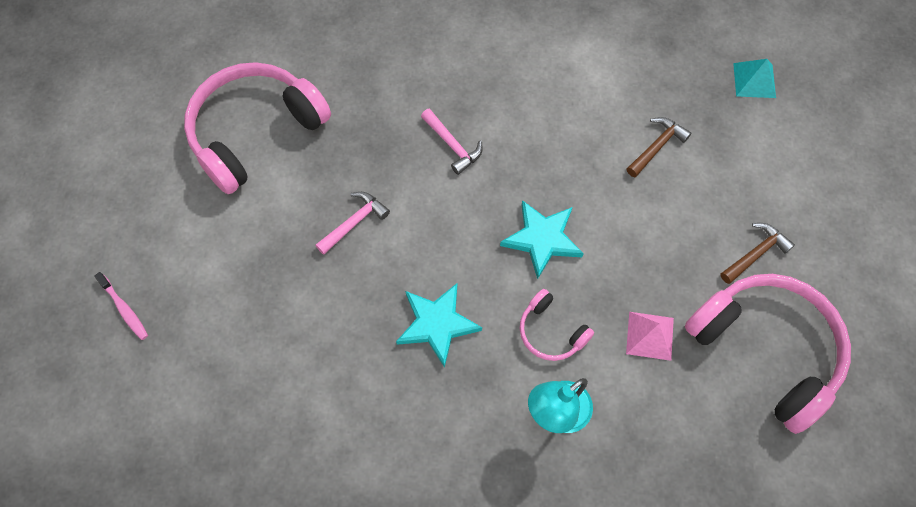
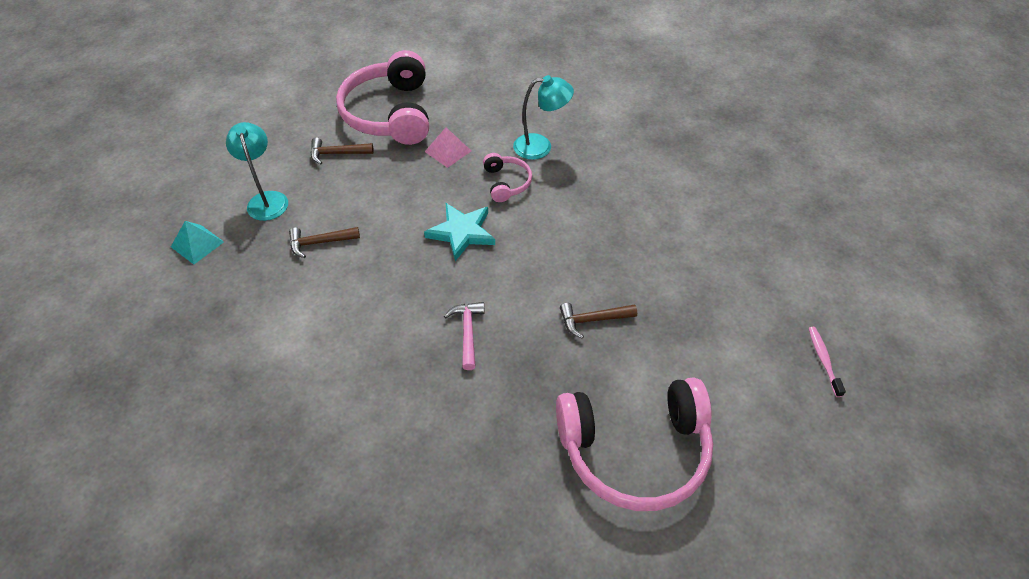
camera: 145 degrees left, 15 degrees down
(354, 222) = (593, 320): pink hammer -> brown hammer
(437, 324) = (578, 224): turquoise star -> none
(754, 158) = (266, 199): none -> turquoise lamp

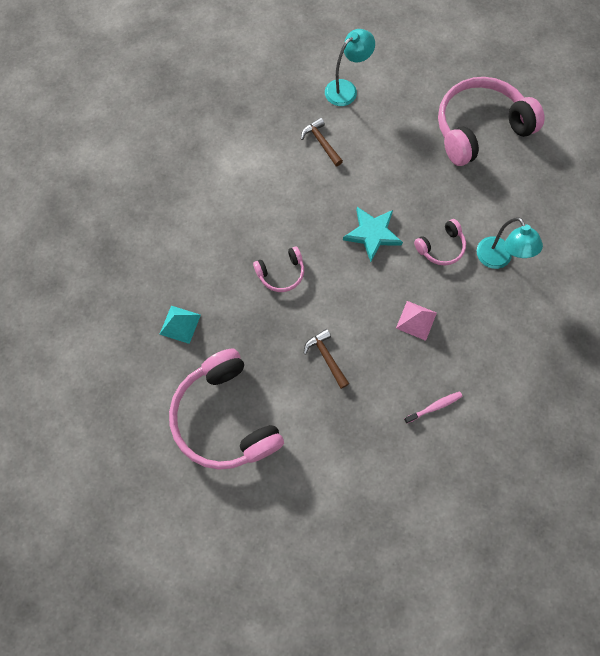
camera: 70 degrees right, 20 degrees up
(197, 244) = (288, 69): turquoise pyramid -> turquoise pyramid (180, 324)
(337, 153) = (414, 112): brown hammer -> none
(448, 151) = (456, 189): pink pyramid -> pink pyramid (416, 320)
(467, 332) = (281, 273): pink hammer -> pink headphones
(823, 360) = (356, 547): pink toothbrush -> pink toothbrush (434, 407)

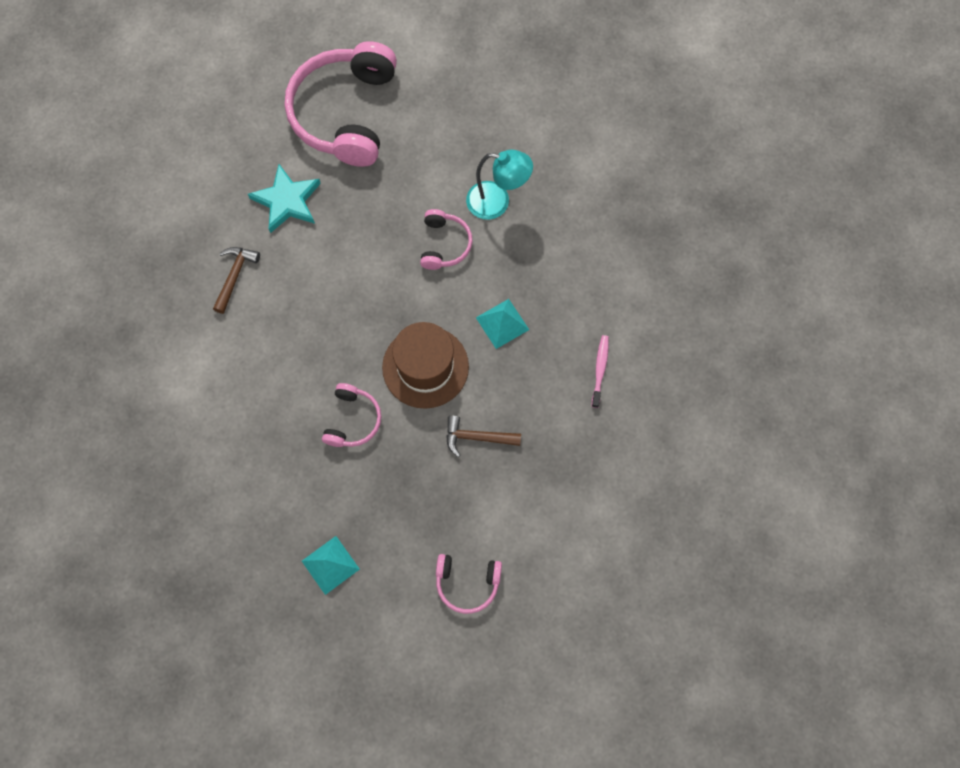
camera: 55 degrees left, 0 degrees up
(225, 417) = (467, 583): pink headphones -> pink headphones, size x0.47
(321, 142) = (235, 276): brown hammer -> brown hammer turned 105 degrees clockwise
(346, 89) = (192, 206): turquoise lamp -> none
(349, 292) = (425, 367): none -> brown hat
(372, 234) = (379, 299): turquoise star -> turquoise star (287, 201)
(416, 320) = (502, 323): pink pyramid -> turquoise pyramid

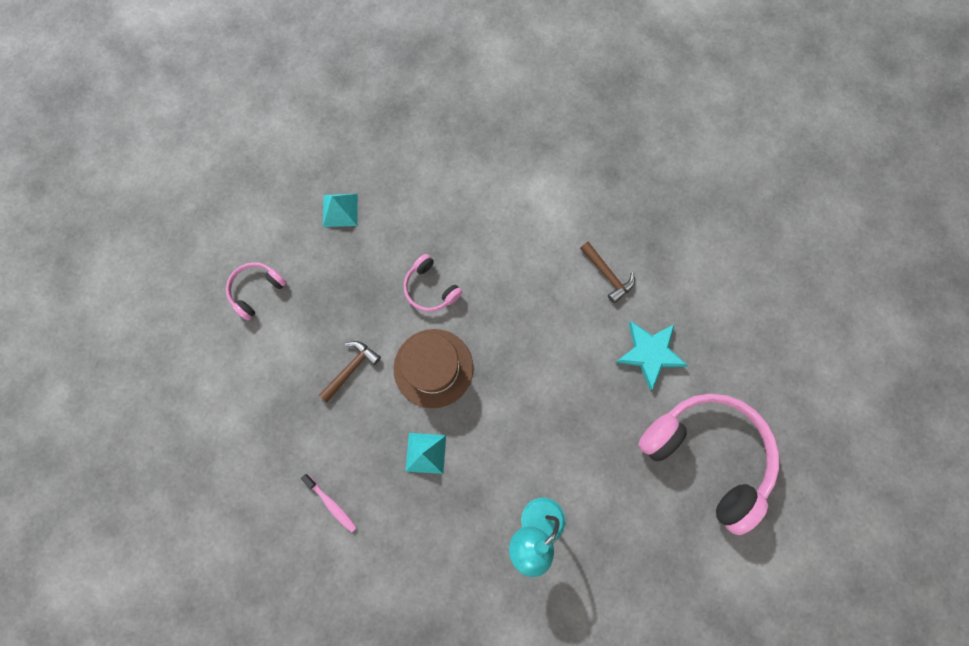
camera: 125 degrees right, 5 degrees up
(444, 244) = (526, 454): pink headphones -> none

